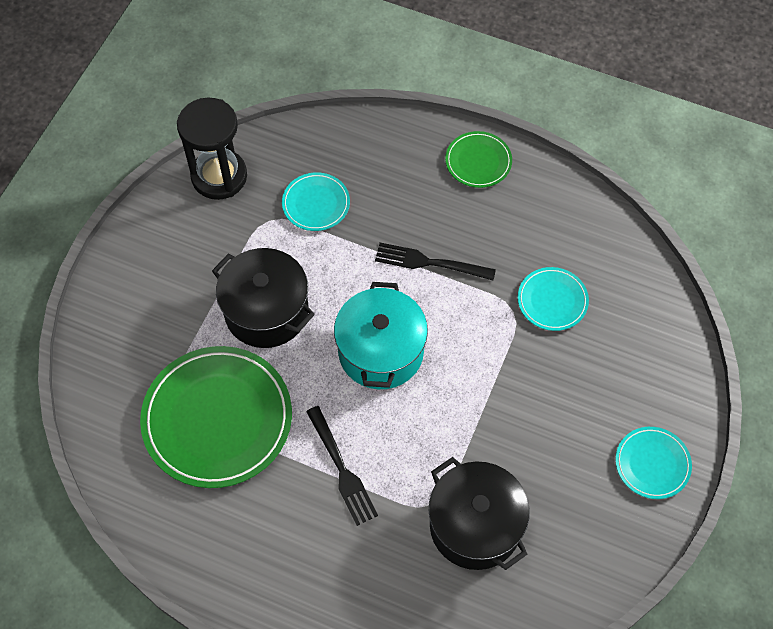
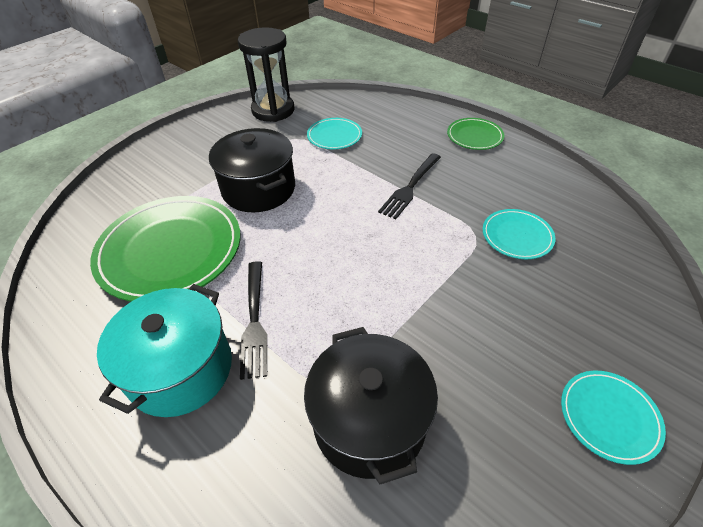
camera: 20 degrees right, 15 degrees down
(381, 351) = (339, 237): turquoise pot -> turquoise pot (180, 369)
(430, 263) = (410, 187): black fork -> black fork turned 90 degrees counterclockwise

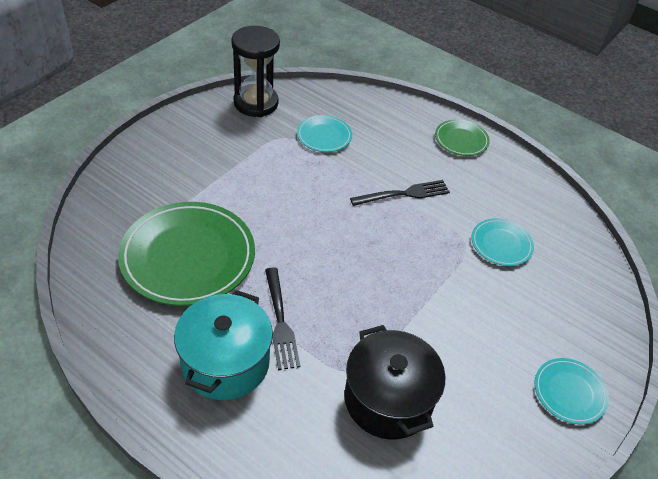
camera: 10 degrees left, 0 degrees up
(258, 189) = (259, 194): black pot -> none
(410, 187) = (404, 194): black fork -> black fork turned 135 degrees counterclockwise

